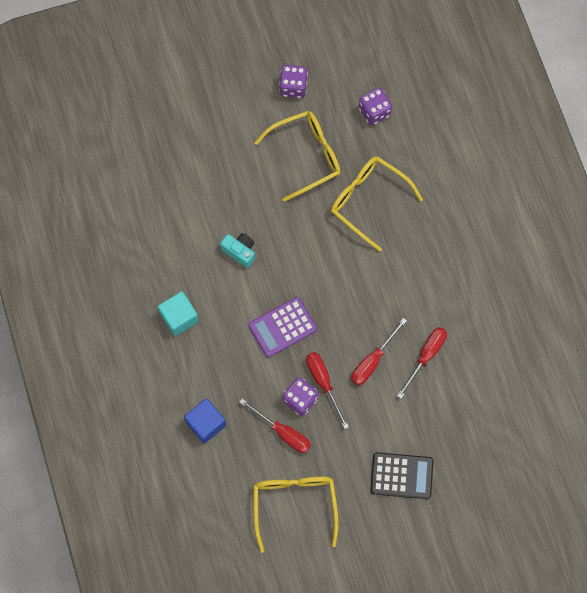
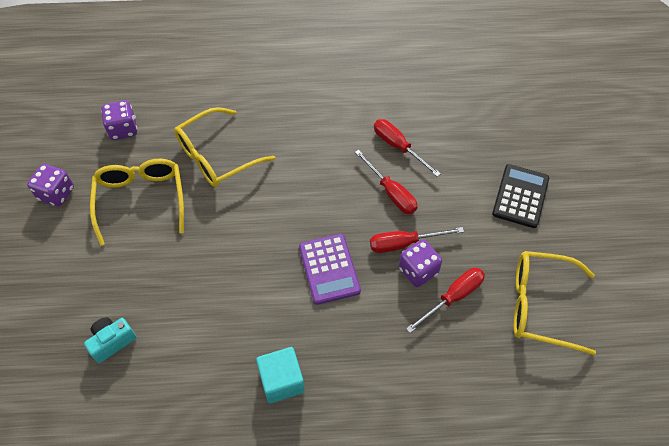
camera: 75 degrees left, 15 degrees down
(206, 423) = (425, 381): blue cube -> none
(240, 251) = (223, 292): turquoise camera -> turquoise camera (112, 342)

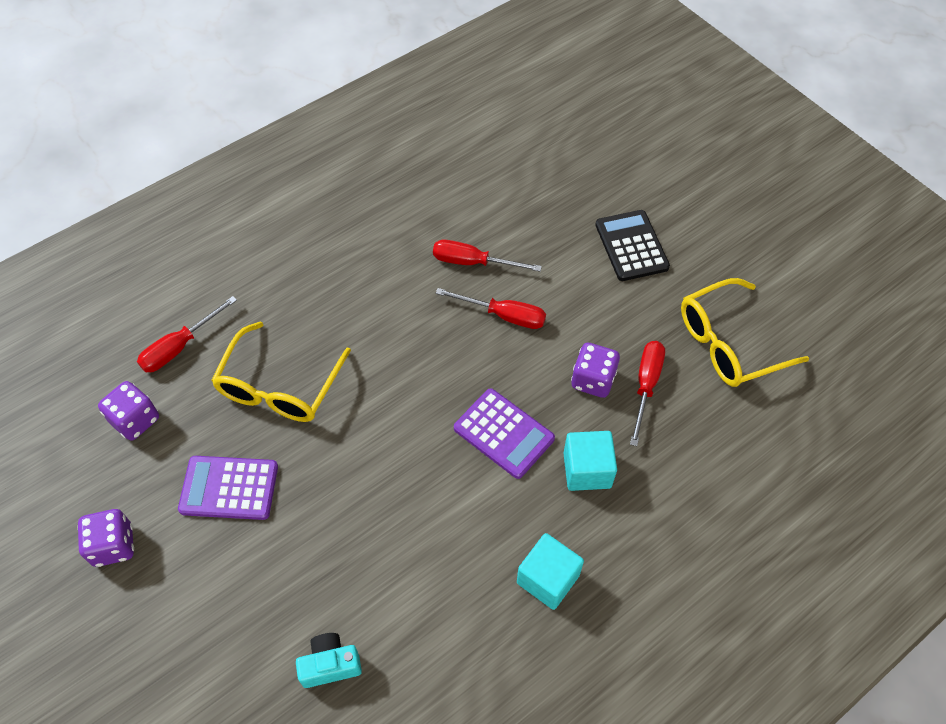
camera: 35 degrees left, 0 degrees up
(112, 342) = (330, 664): turquoise camera -> turquoise camera turned 60 degrees clockwise
(141, 200) = (229, 488): yellow glasses -> purple calculator
(365, 328) = (587, 470): none -> turquoise cube
(404, 243) = (558, 361): red screwdriver -> red screwdriver (179, 347)

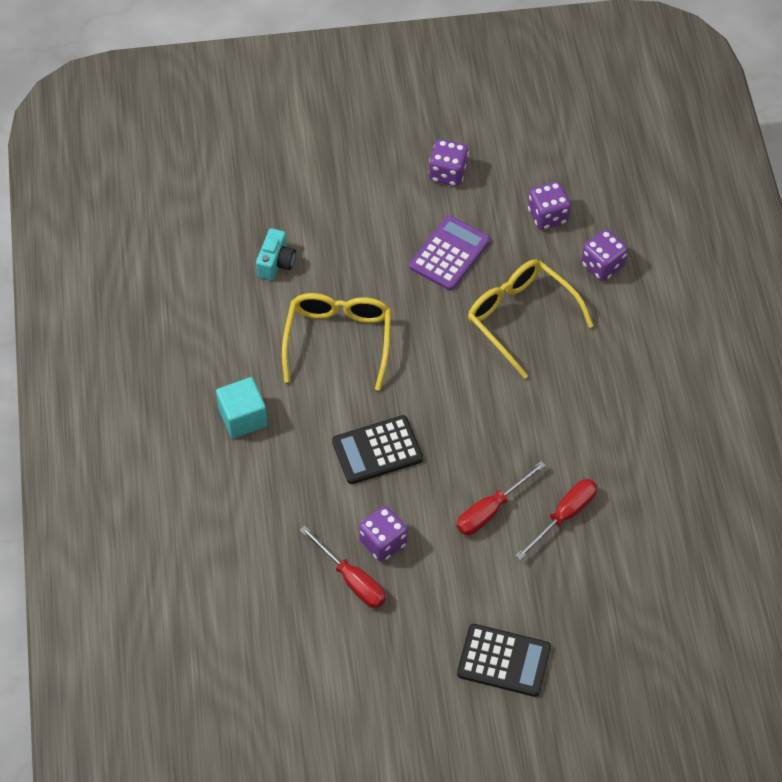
camera: 120 degrees right, 0 degrees up
(179, 347) = (602, 265): red screwdriver -> purple dice
(503, 433) = (377, 450): purple calculator -> black calculator
(587, 470) = (307, 491): turquoise cube -> none
(728, 343) = (349, 673): yellow glasses -> yellow glasses (338, 340)

